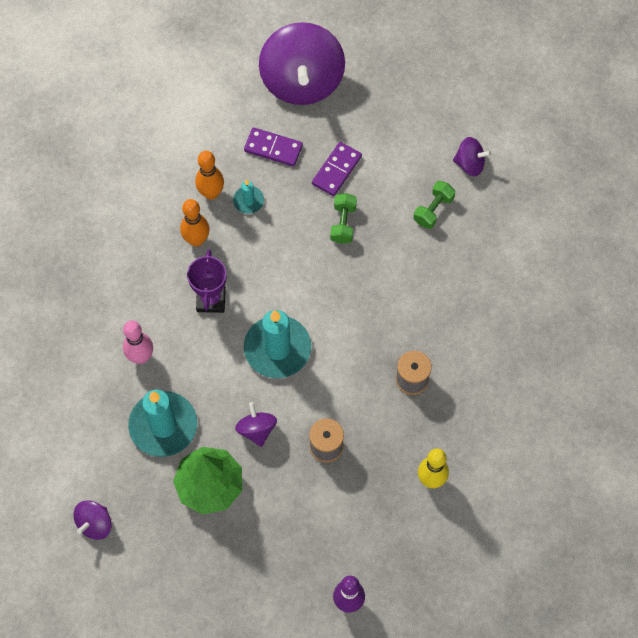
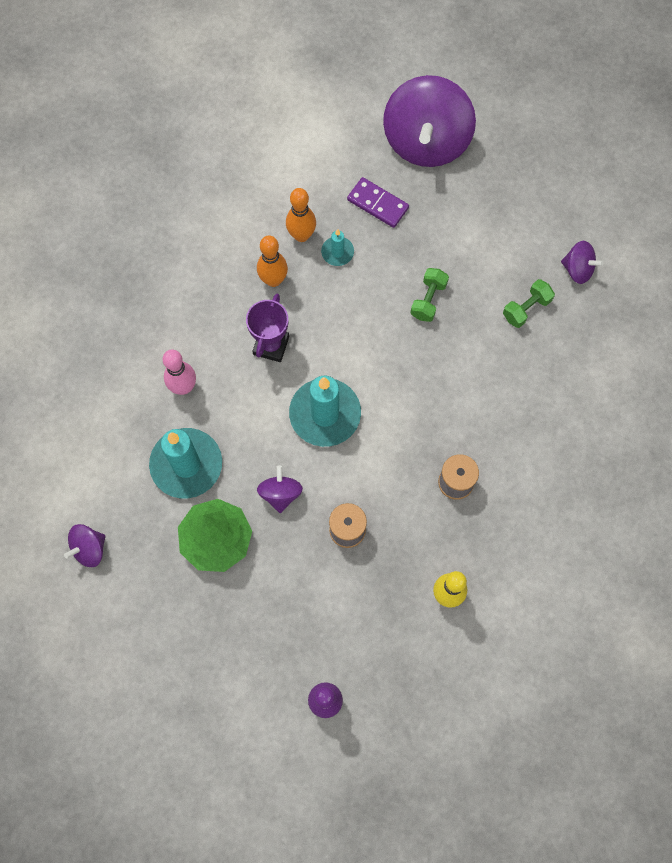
camera: 15 degrees right, 5 degrees up
(336, 170) = (436, 242): purple domino -> none

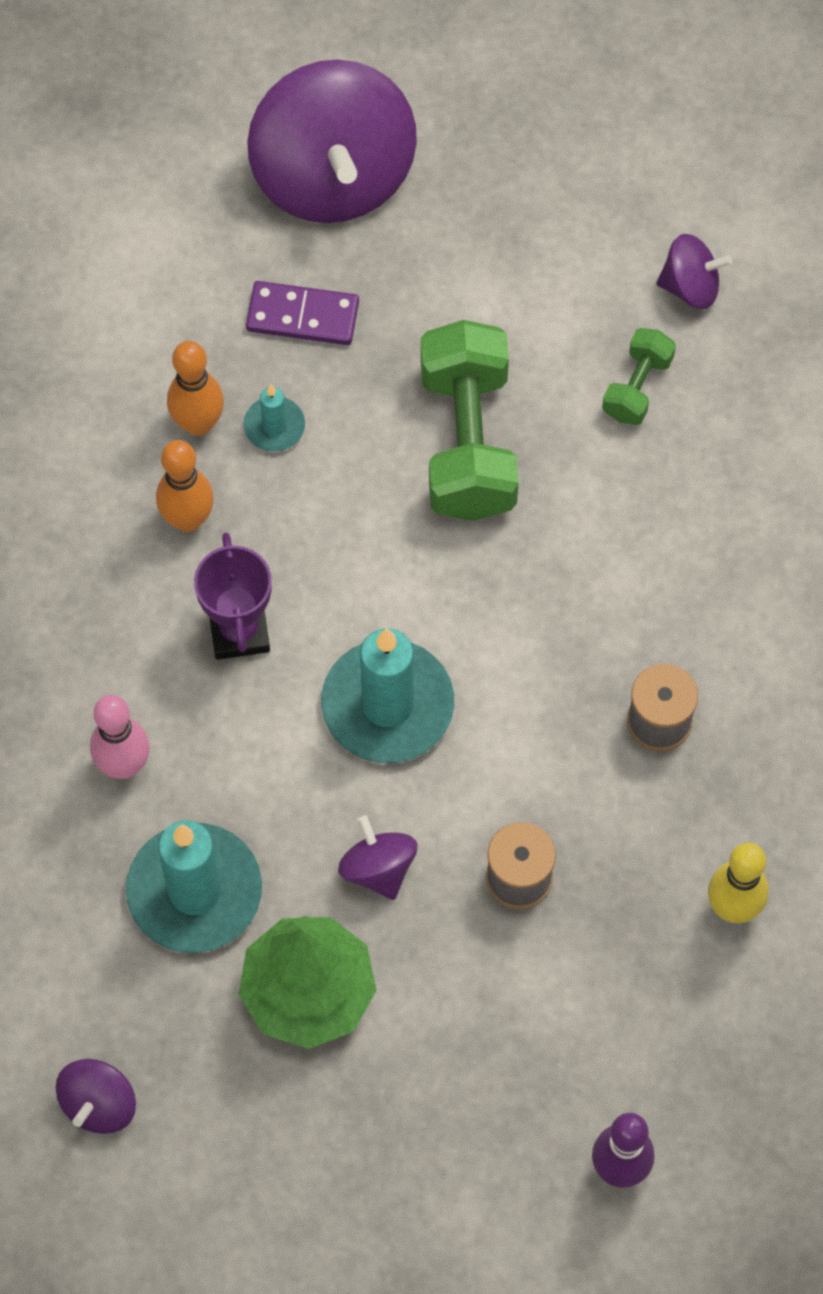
camera: 25 degrees left, 5 degrees down
(428, 300) = (468, 441): green dumbbell -> green dumbbell, size x1.98

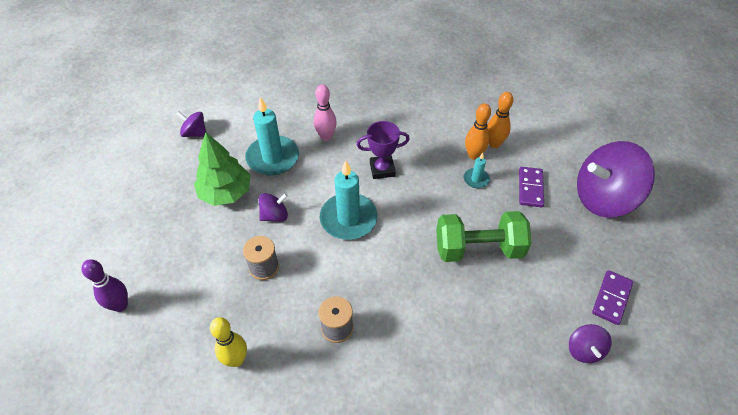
camera: 90 degrees right, 15 degrees down
(188, 519) = (430, 153): orange bowling pin -> orange bowling pin (494, 144)
(581, 216) = (611, 298): none -> purple domino
(637, 387) = (519, 322): green dumbbell -> none

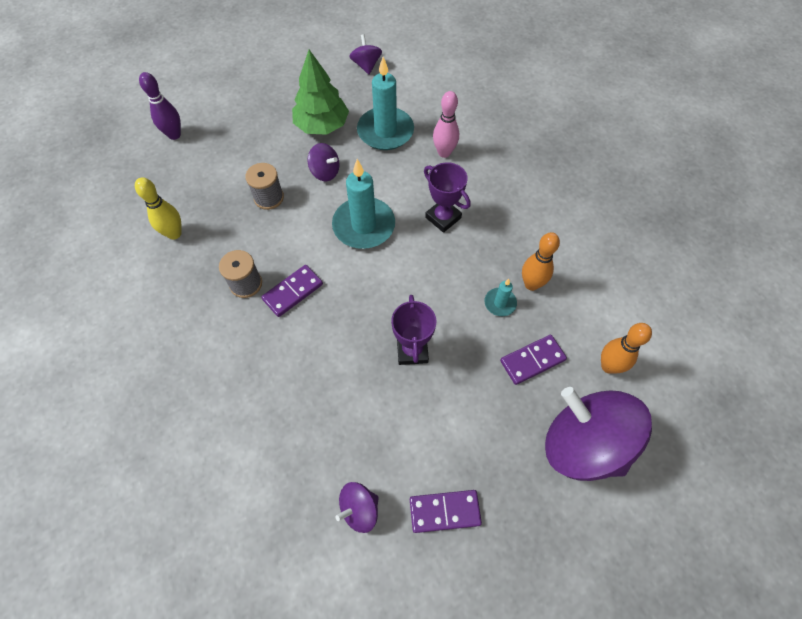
camera: 55 degrees right, 10 degrees up
(371, 298) = (293, 292): none -> purple domino
(478, 249) = (412, 350): green dumbbell -> purple trophy
(494, 144) = (565, 295): orange bowling pin -> orange bowling pin (608, 366)

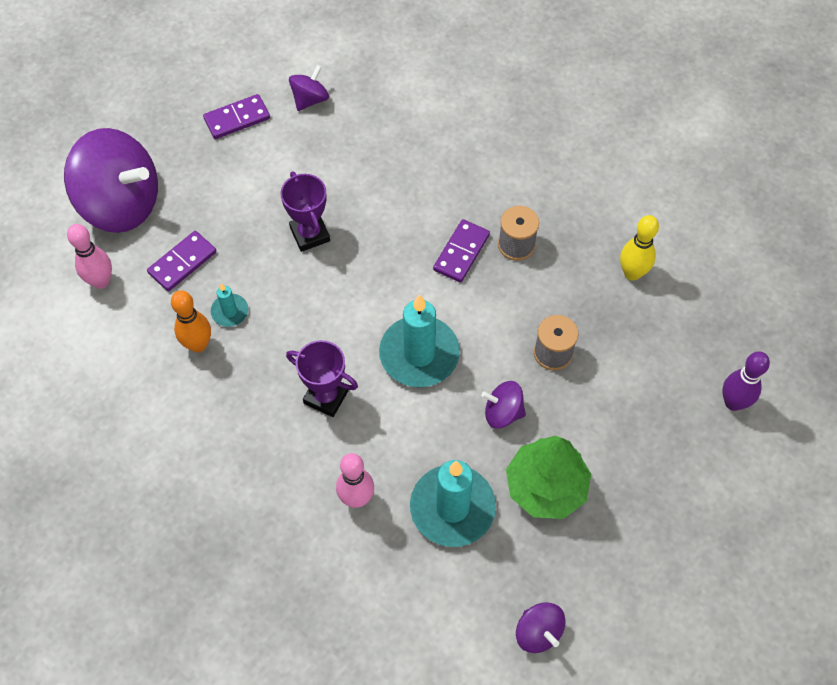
camera: 160 degrees right, 0 degrees up
(608, 366) = (101, 281): orange bowling pin -> pink bowling pin

